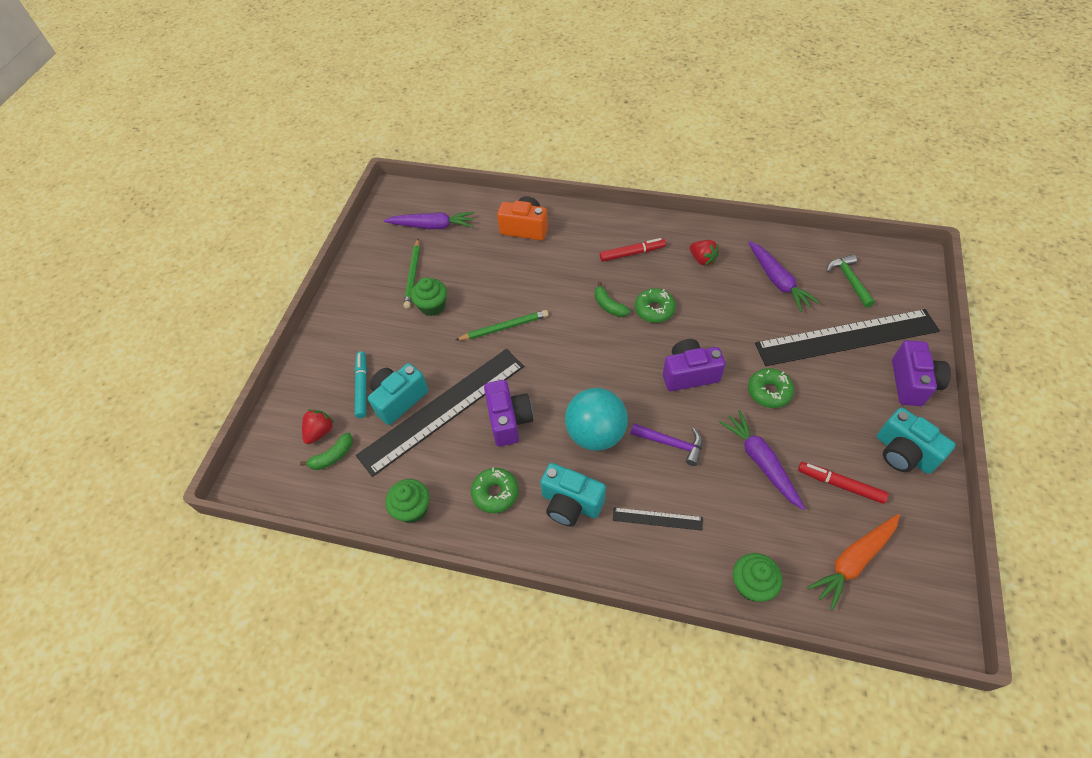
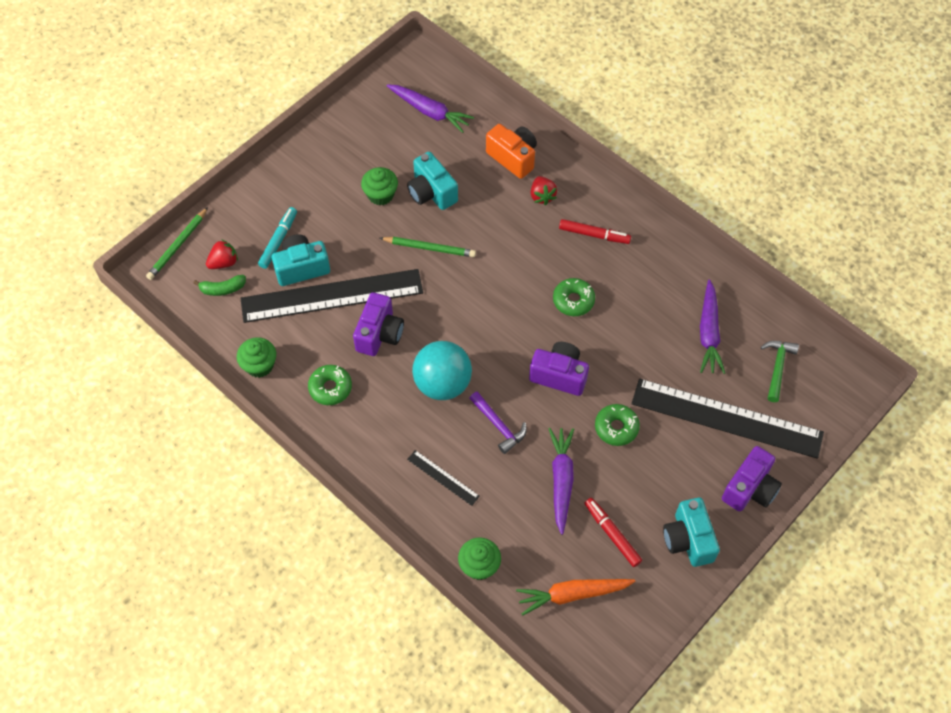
camera: 25 degrees right, 5 degrees up
(413, 275) = (382, 155): green pencil -> green pencil (178, 246)
(571, 503) = (383, 428): turquoise camera -> turquoise camera (431, 192)
(609, 305) = (535, 275): green banana -> none
(702, 259) = (655, 275): red strawberry -> red strawberry (542, 196)

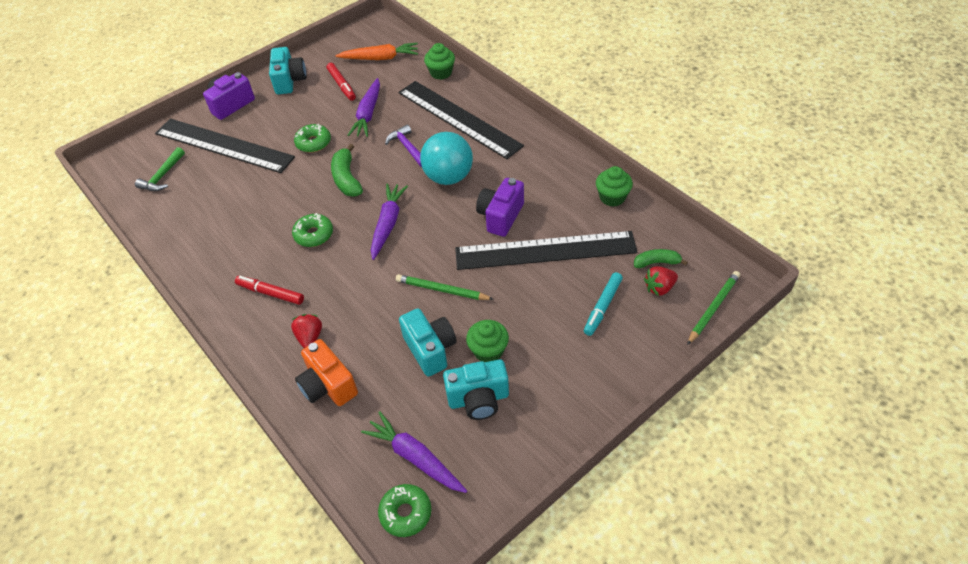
camera: 170 degrees left, 10 degrees down
(301, 268) = (576, 278): turquoise camera -> turquoise camera (478, 399)
(330, 388) = (547, 178): green donut -> green donut (405, 513)
(443, 477) = (459, 118): black ruler -> black ruler, size x2.36
(559, 375) = (347, 178): purple camera -> green banana
(709, 333) = (205, 203): purple carrot -> purple carrot (388, 224)

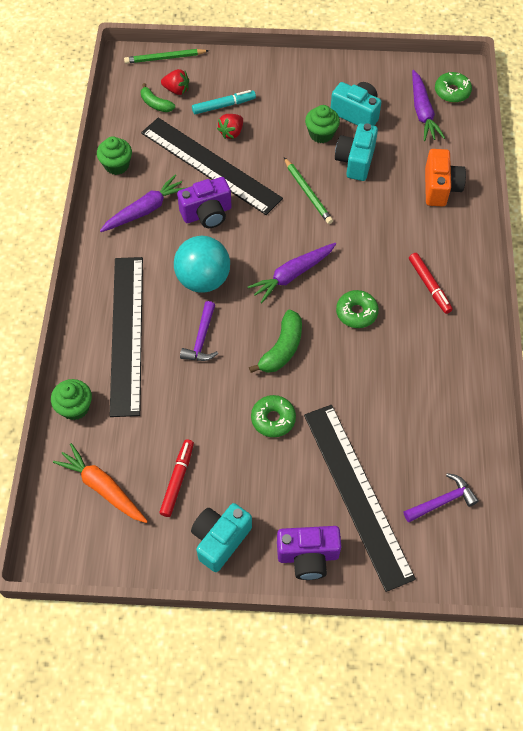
camera: 140 degrees left, 10 degrees up
(162, 176) = (442, 501): green hammer -> purple hammer
(310, 337) = (427, 229): red strawberry -> red strawberry (231, 133)
(368, 114) = (193, 413): purple carrot -> purple carrot (145, 210)

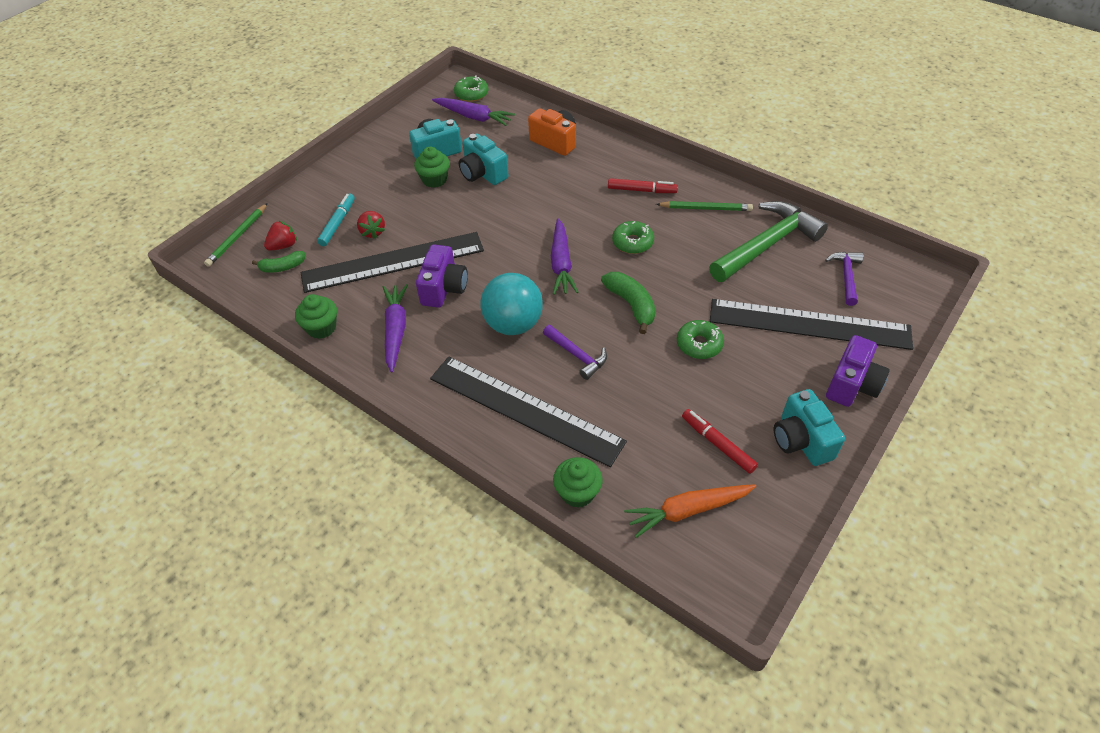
camera: 55 degrees left, 10 degrees down
(308, 193) = (486, 215): green pencil -> green pencil (706, 208)
(435, 418) = (767, 244): none -> green hammer

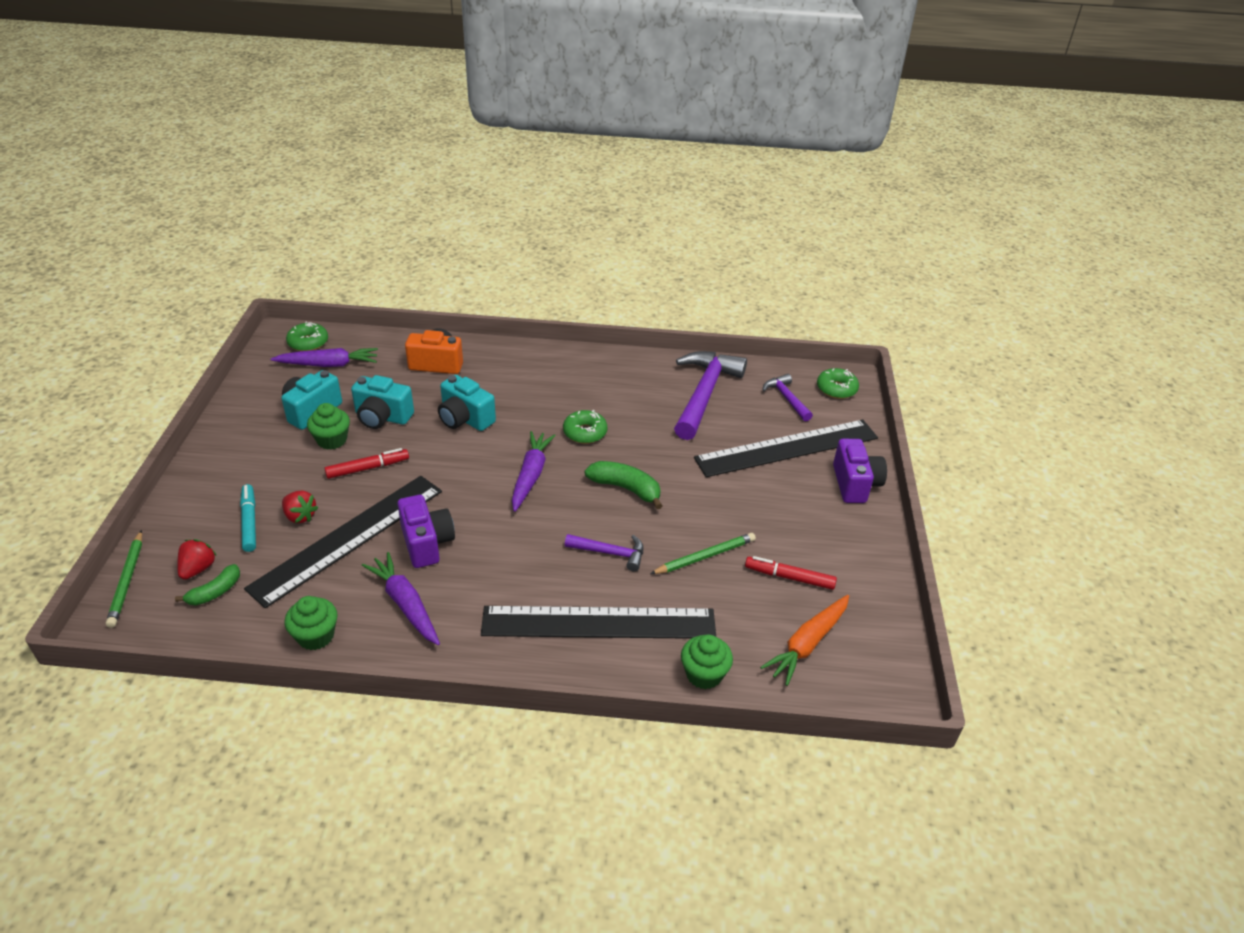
camera: 35 degrees left, 10 degrees down
(513, 324) = (526, 549): turquoise ball -> none
(561, 263) = (531, 475): purple carrot -> purple carrot turned 135 degrees counterclockwise
(641, 190) = (558, 383): red marker -> red marker (368, 468)
(699, 344) = (711, 500): green donut -> green donut (836, 389)
(706, 208) = (628, 380): green pencil -> green pencil (705, 556)
(767, 244) = (704, 394): green hammer -> purple hammer
(801, 440) = (851, 545): turquoise camera -> turquoise camera (465, 419)

